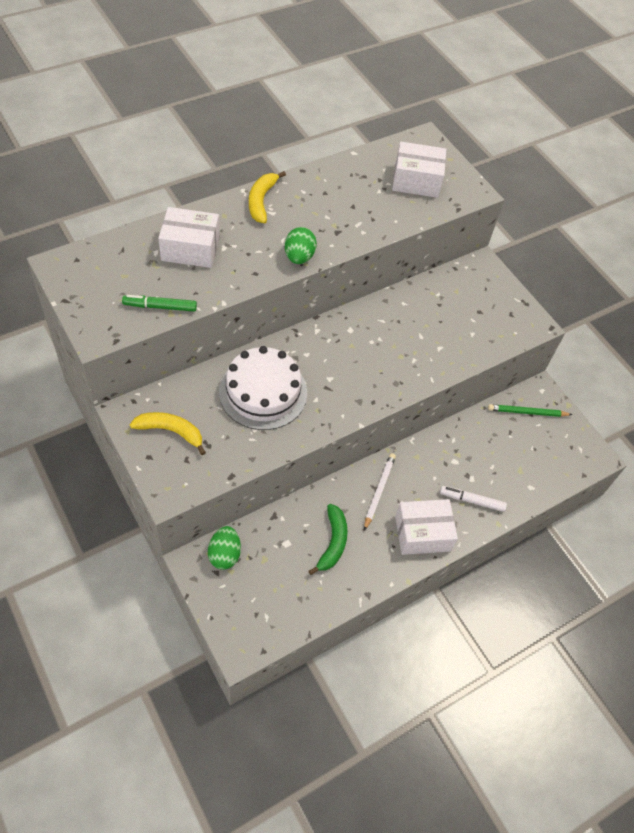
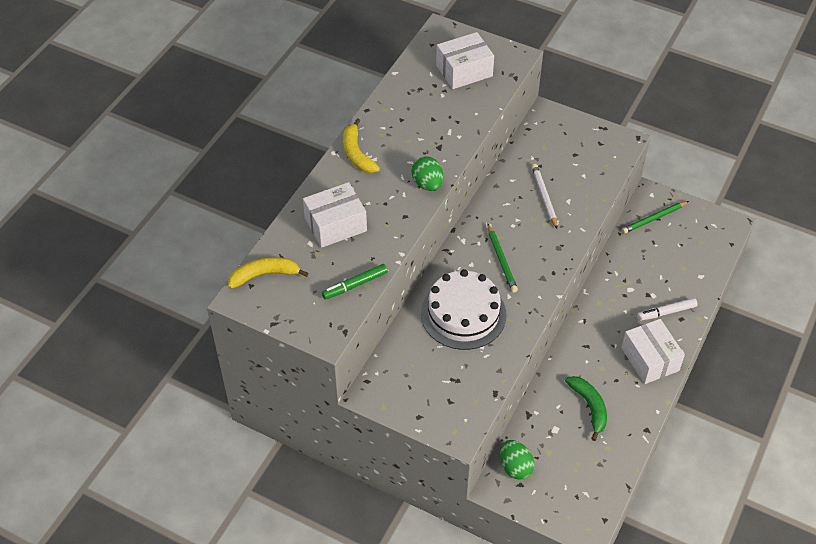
camera: 25 degrees left, 5 degrees down
(171, 431) = (419, 387): yellow banana -> yellow banana (265, 275)
(336, 365) = (501, 260): none -> green pencil
(379, 491) = (592, 346): white pencil -> white pencil (544, 196)
(422, 533) = (650, 359): white box -> white box turned 75 degrees counterclockwise

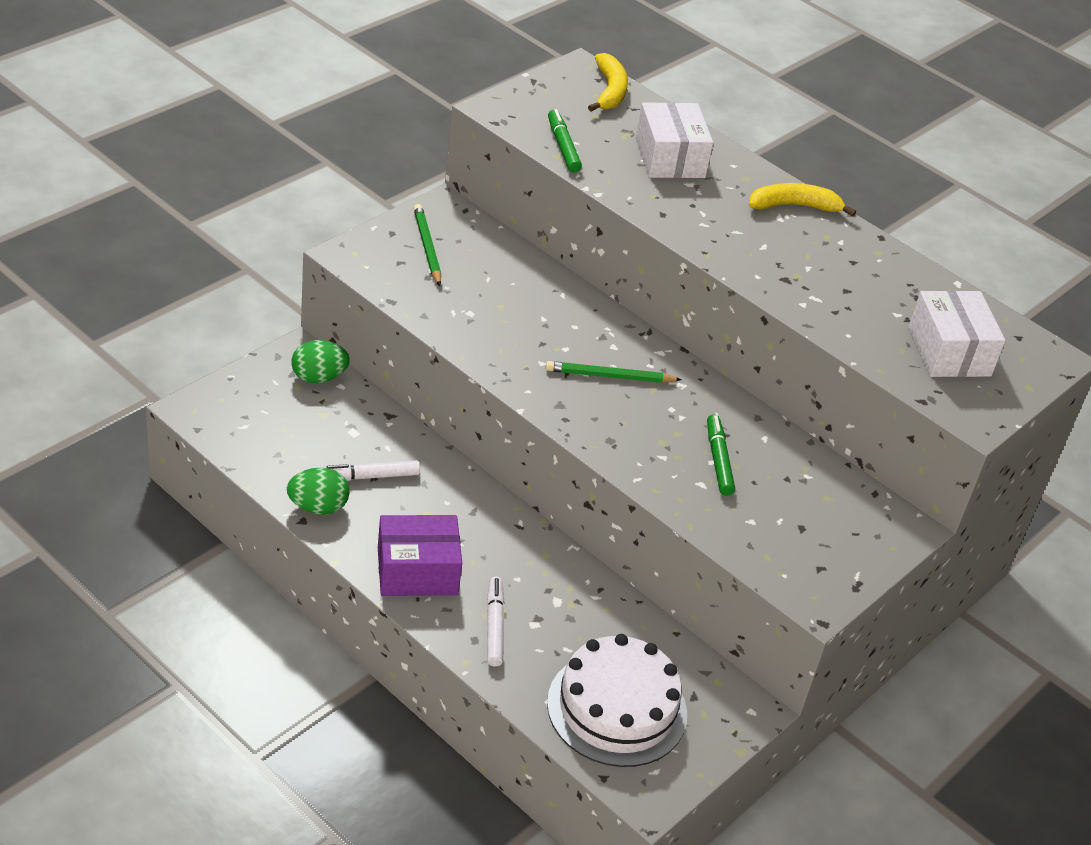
camera: 100 degrees right, 10 degrees down
(427, 184) = (715, 248): green egg -> green egg (318, 507)
(463, 314) = (530, 313): white cake -> white cake (617, 708)
(544, 196) = (718, 460): white pencil -> green marker
(589, 407) = (369, 476): green banana -> white marker
(650, 359) = (417, 571): white box -> purple box
(654, 218) = (695, 691): green pencil -> green pencil (427, 247)

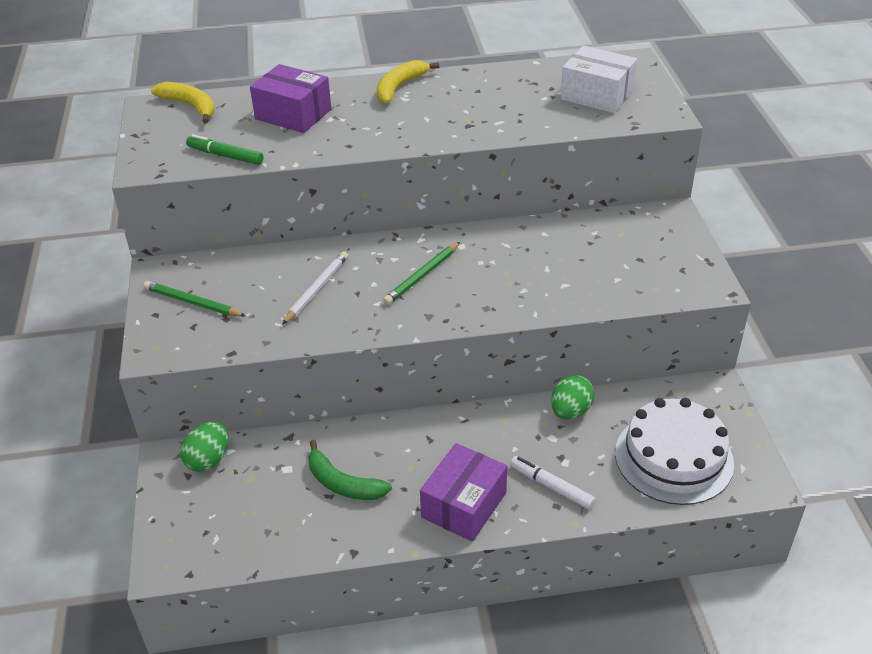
camera: 45 degrees left, 0 degrees up
(318, 507) = (347, 534): green egg -> green egg (570, 411)
(369, 476) = (343, 483): white marker -> green banana
(520, 315) = (317, 289): none -> white pencil
(670, 158) = (293, 114): white box -> purple box
(718, 460) = (548, 265): green marker -> none

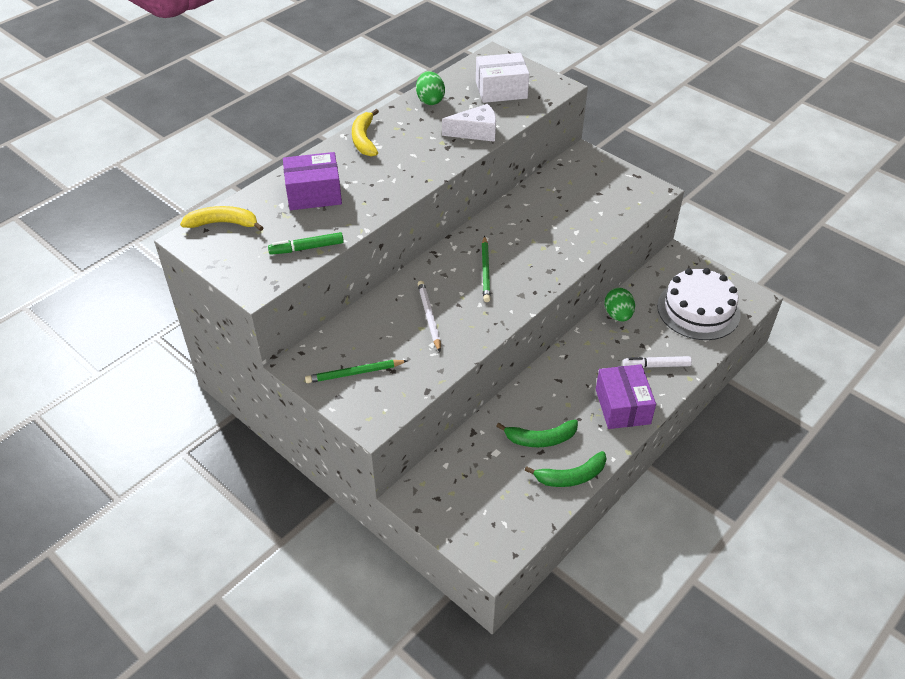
camera: 40 degrees left, 5 degrees up
(208, 460) = (439, 480): green egg -> green egg (430, 100)
(328, 538) = (571, 476): none -> green banana
(516, 123) = (476, 132): none -> white cheese

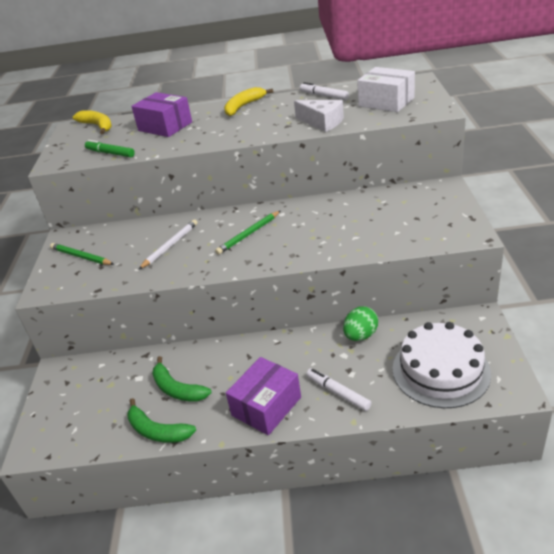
camera: 50 degrees right, 10 degrees down
(430, 100) = (324, 96): green egg -> white marker

